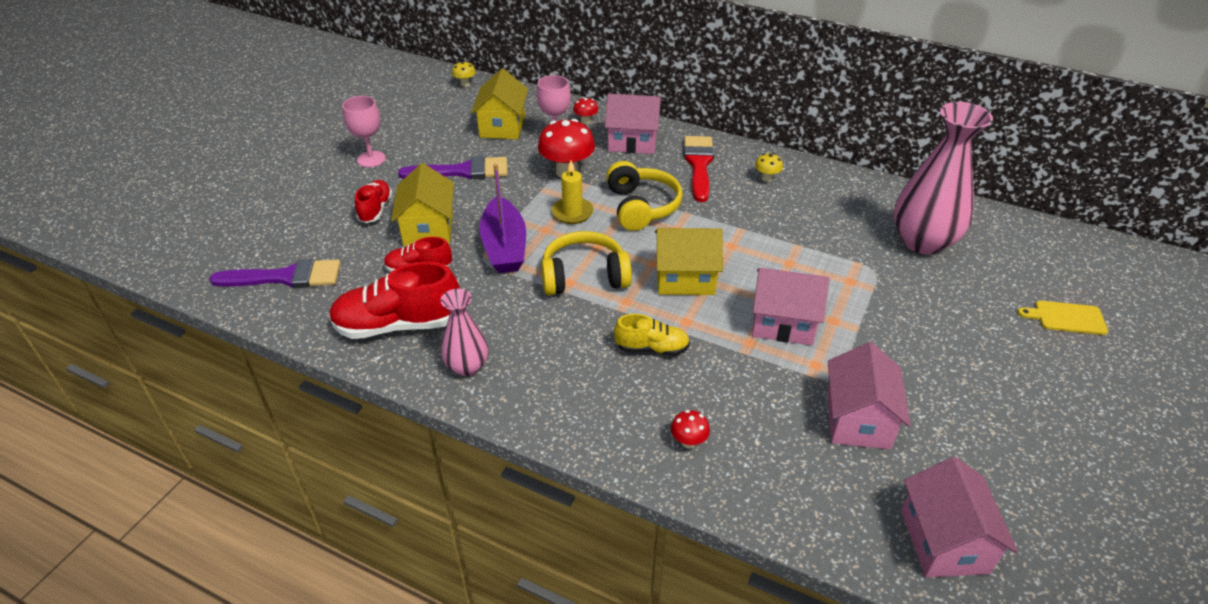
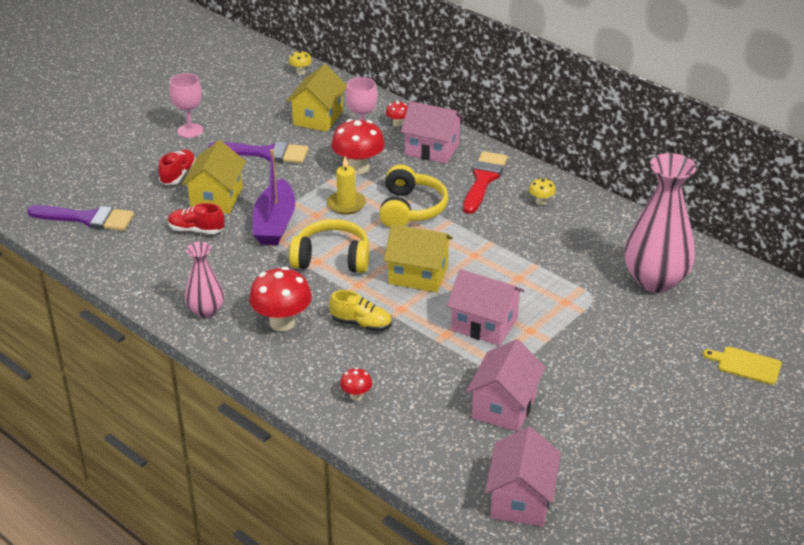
camera: 15 degrees right, 5 degrees down
(398, 325) = (163, 270): red shoe -> none
(562, 364) = (282, 323): none -> red mushroom

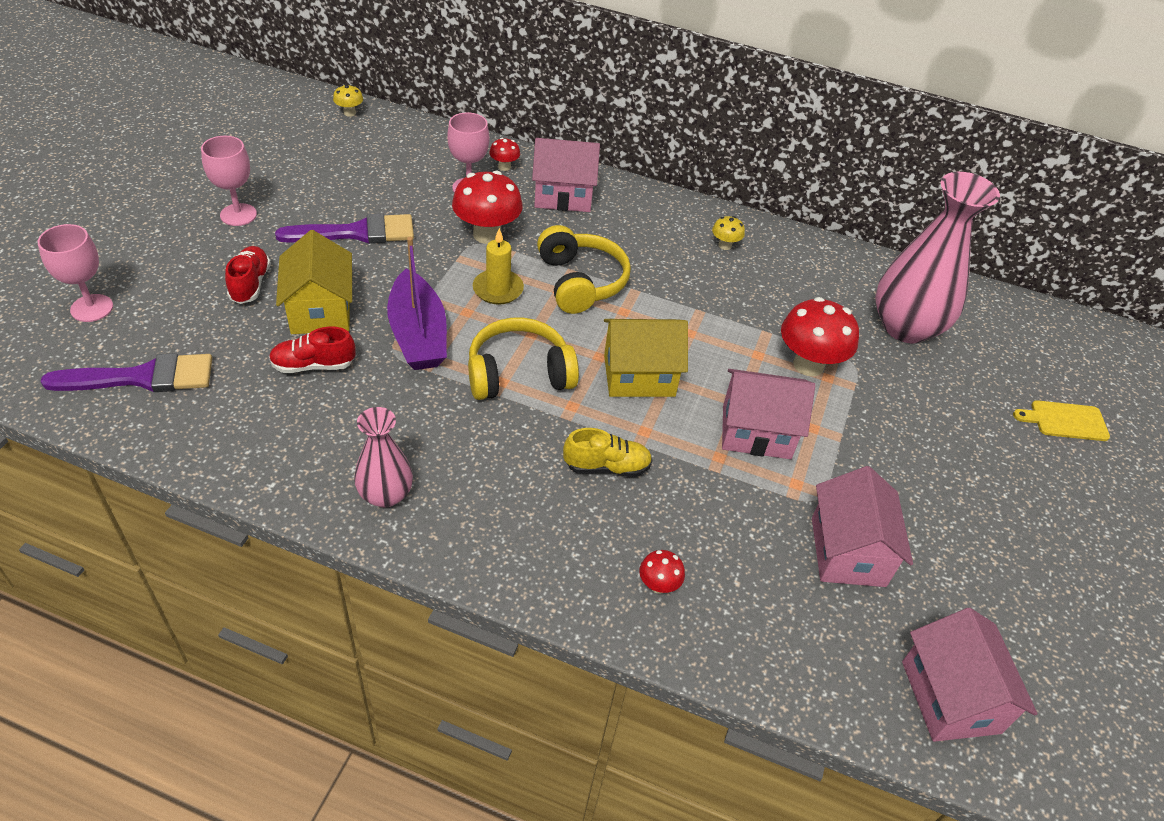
camera: 25 degrees left, 10 degrees up
(73, 174) = (92, 308): none -> pink goblet
(282, 323) = (501, 489): red mushroom -> red mushroom (808, 365)
(318, 117) = (402, 172): yellow house -> none
(483, 179) = (644, 227): red brush -> none

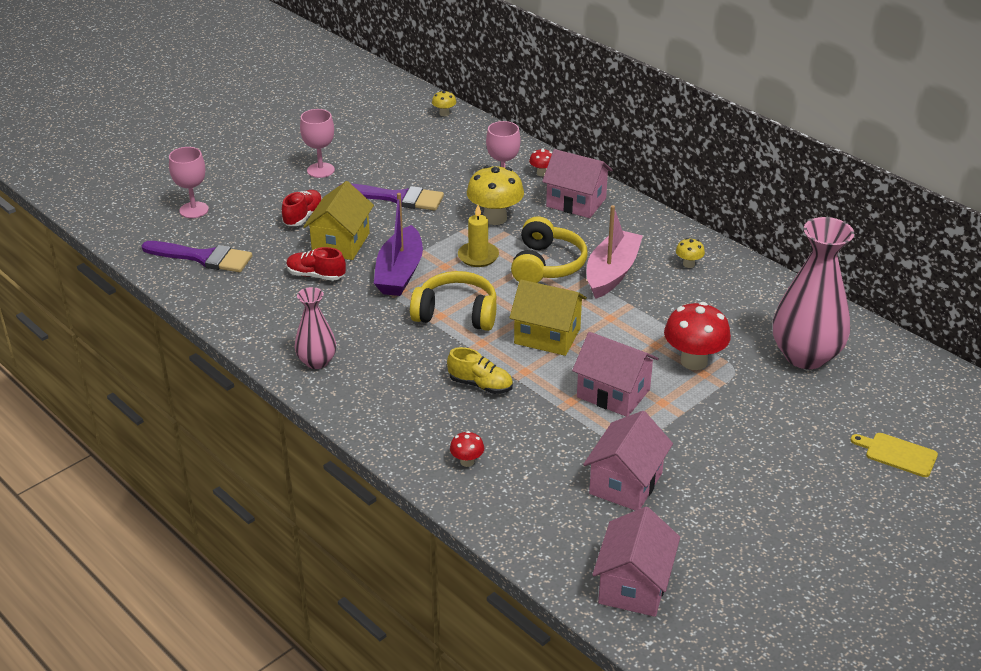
camera: 30 degrees right, 10 degrees down
(487, 235) = (495, 218): red mushroom -> yellow mushroom
(655, 275) = (611, 273): none -> pink boat

